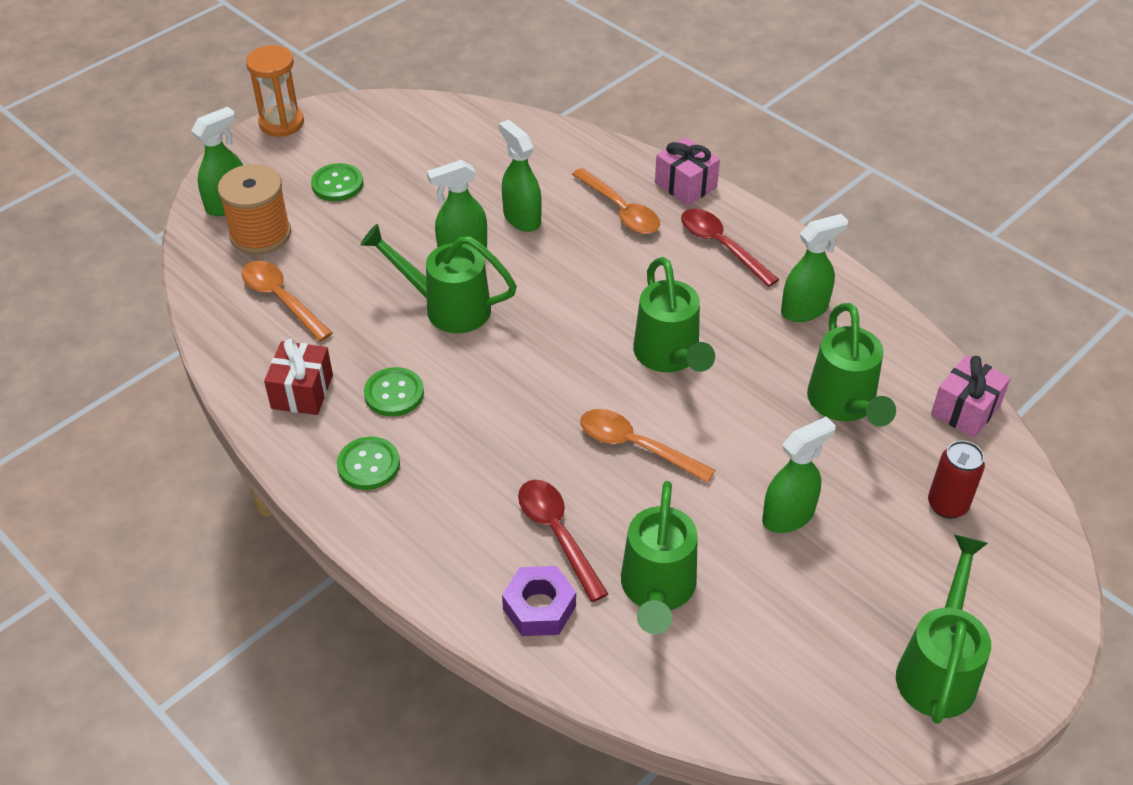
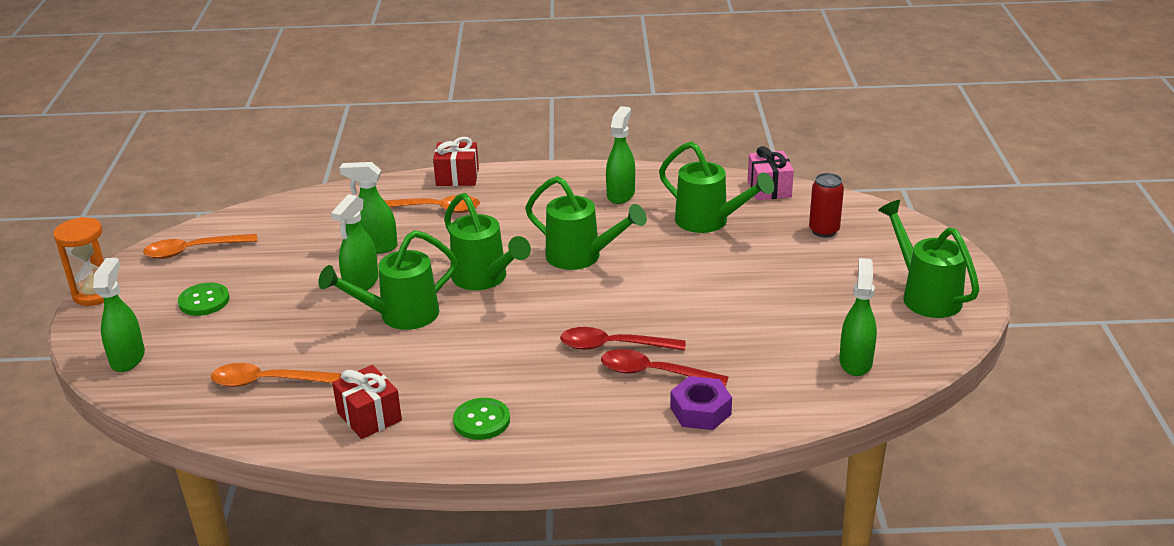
camera: 45 degrees left, 15 degrees down
(260, 234) = (187, 359): orange spool -> none
(394, 393) = (437, 377): green button -> none
(636, 446) = (630, 307): orange spoon -> orange spoon (193, 251)
(657, 591) = (749, 359): green watering can -> green watering can (484, 279)
(685, 185) = (457, 177): pink gift -> red gift
(721, 246) = (527, 193): red spoon -> red spoon (613, 346)
(788, 516) = (759, 284): green spray bottle -> green spray bottle (855, 362)

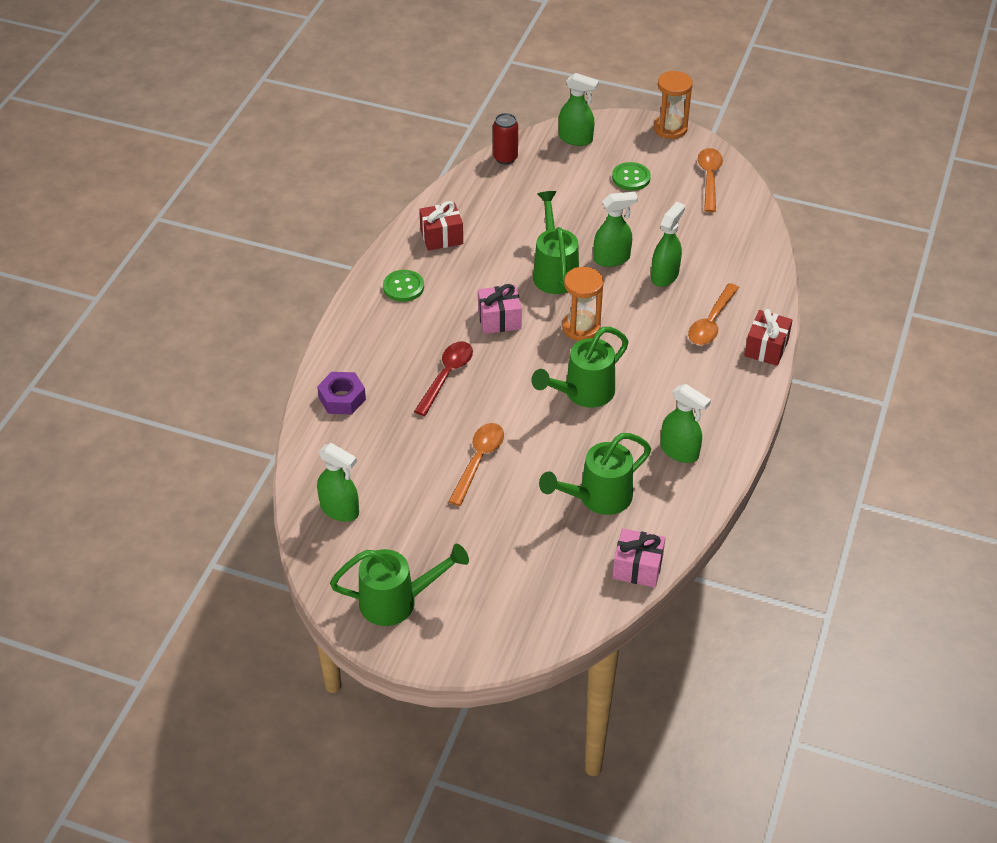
camera: 110 degrees right, 15 degrees up
(267, 382) = (510, 197): orange spoon -> orange spoon (478, 461)
(361, 283) = (612, 259): green spray bottle -> green spray bottle turned 120 degrees clockwise
(484, 279) = (581, 327): green watering can -> orange hourglass
(501, 333) = (499, 320): none -> pink gift
(654, 373) = (400, 388): red spoon -> none
(824, 231) = (538, 577): red can -> red can (505, 158)

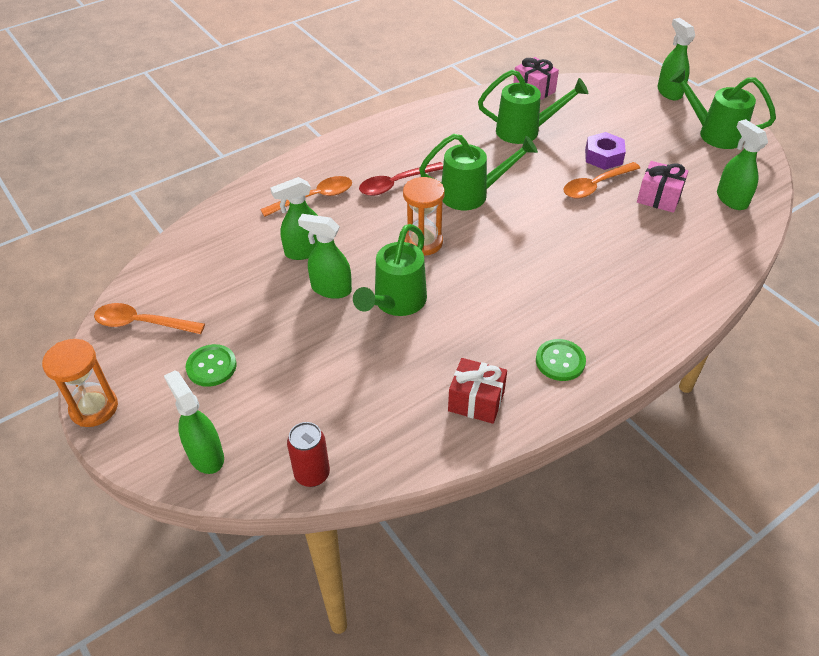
camera: 145 degrees left, 0 degrees up
(342, 398) = (687, 280): purple nut -> purple nut (603, 156)
(446, 376) = (577, 256): red spoon -> red spoon (396, 184)
(499, 320) = (489, 282): pink gift -> pink gift (659, 198)
(679, 451) = (440, 132): green spray bottle -> green spray bottle (669, 92)
(709, 178) = (142, 323): orange spoon -> orange spoon turned 60 degrees clockwise
(766, 348) = (298, 163): red gift -> none

